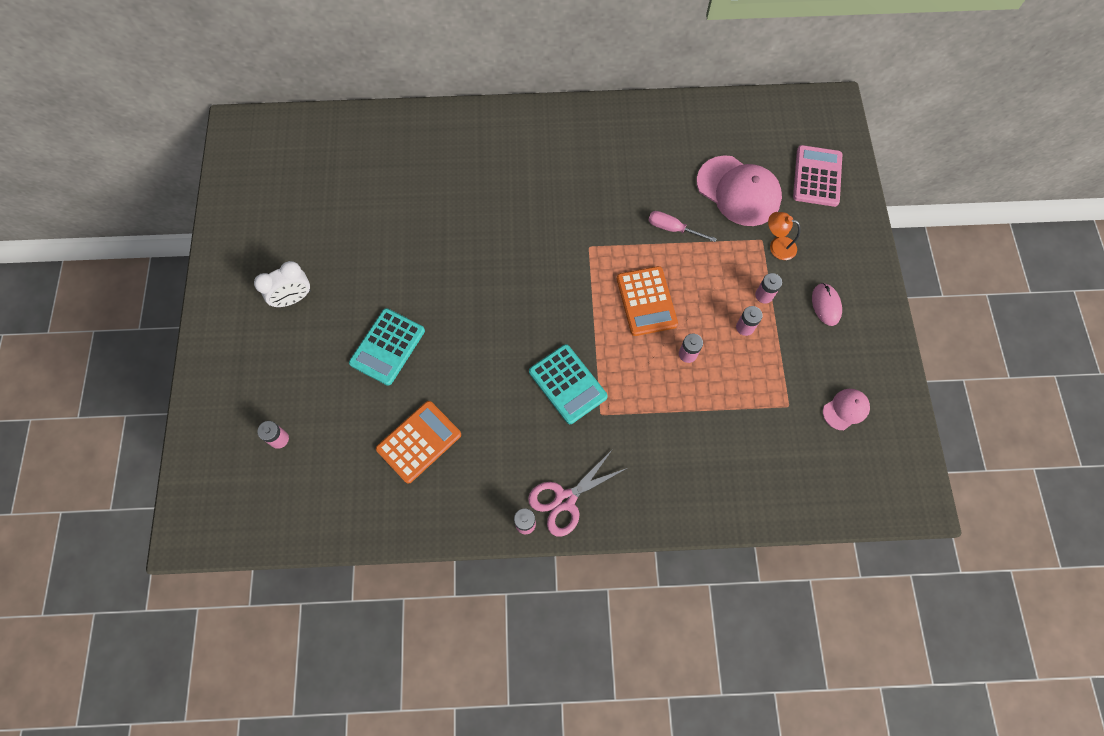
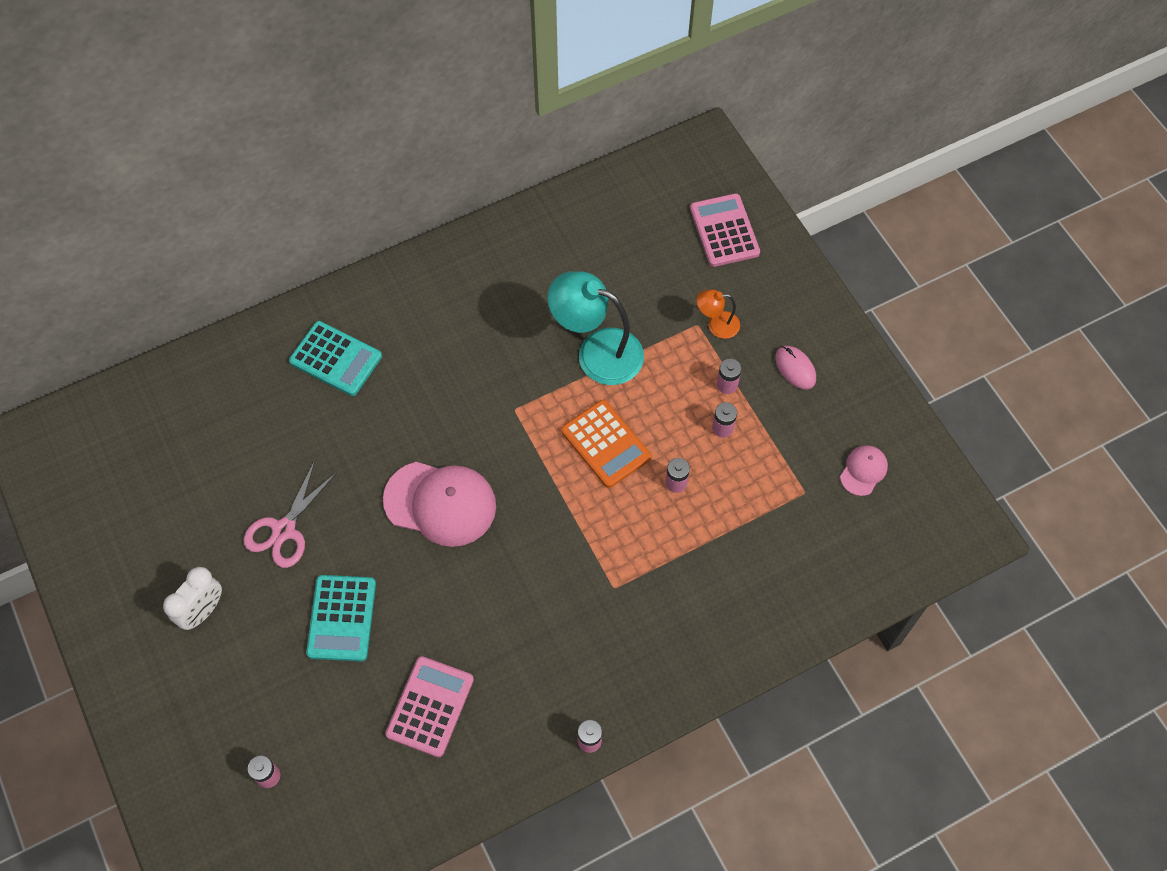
camera: 25 degrees left, 5 degrees down
(419, 442) = (430, 706): orange calculator -> pink calculator
(565, 500) = (619, 696): pink scissors -> pink scissors (284, 530)
(567, 384) = (563, 571): turquoise calculator -> turquoise calculator (336, 359)
(673, 229) = (597, 351): pink screwdriver -> turquoise lamp
(738, 191) = (648, 280): pink cap -> pink cap (440, 503)

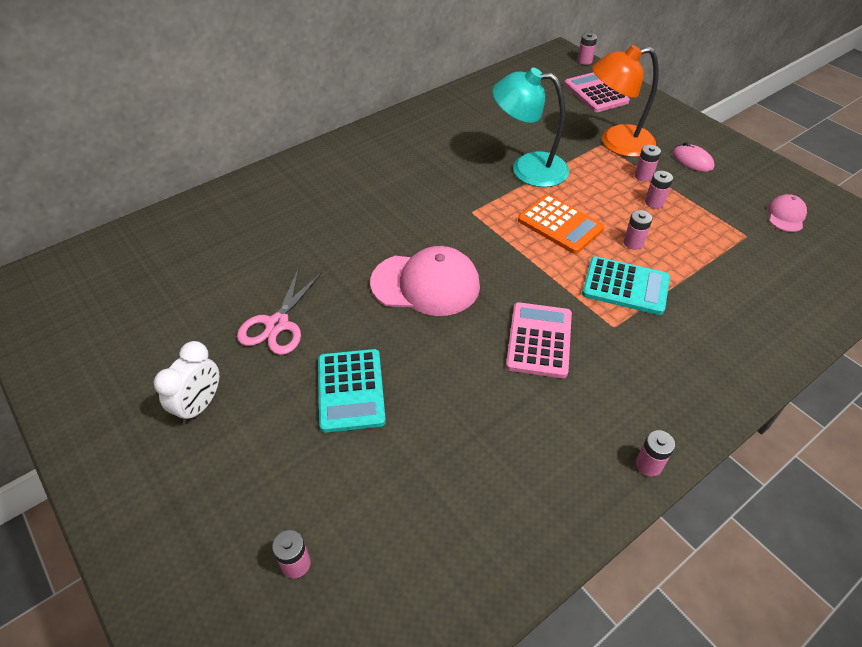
camera: 10 degrees left, 15 degrees down
(336, 359) = (304, 197): turquoise calculator -> turquoise calculator (625, 286)
(430, 706) = (466, 459): pink calculator -> pink calculator (539, 340)
(716, 325) = (616, 143): orange lamp -> orange lamp, size x2.03
(733, 165) = (584, 61): none -> pink battery

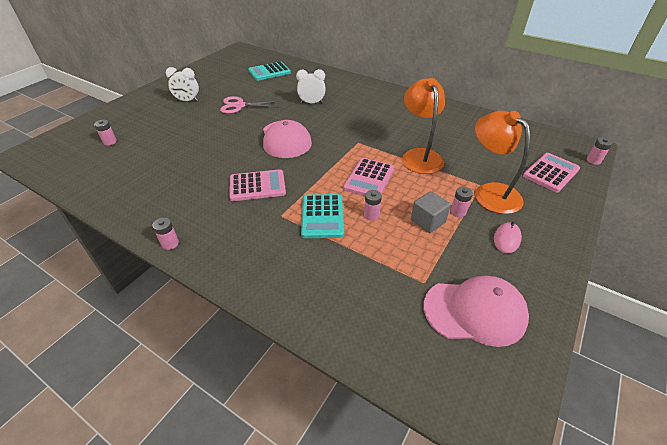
camera: 70 degrees right, 5 degrees down
(330, 231) = (311, 103): none -> white clock
(351, 390) = (204, 133): turquoise calculator -> turquoise calculator (269, 72)
(527, 168) = (419, 156): turquoise lamp -> orange lamp
(560, 225) = (369, 178): orange calculator -> pink calculator
(654, 202) = (428, 221): pink battery -> grey cube
(786, 215) = (475, 311): pink cap -> pink cap, size x2.02

